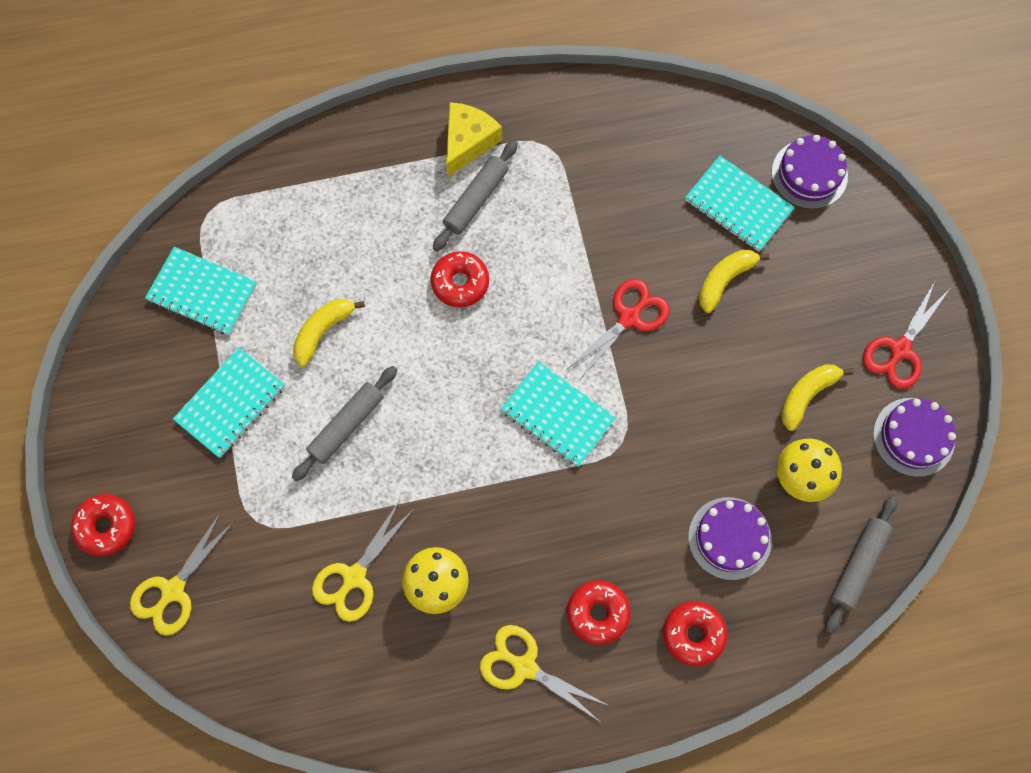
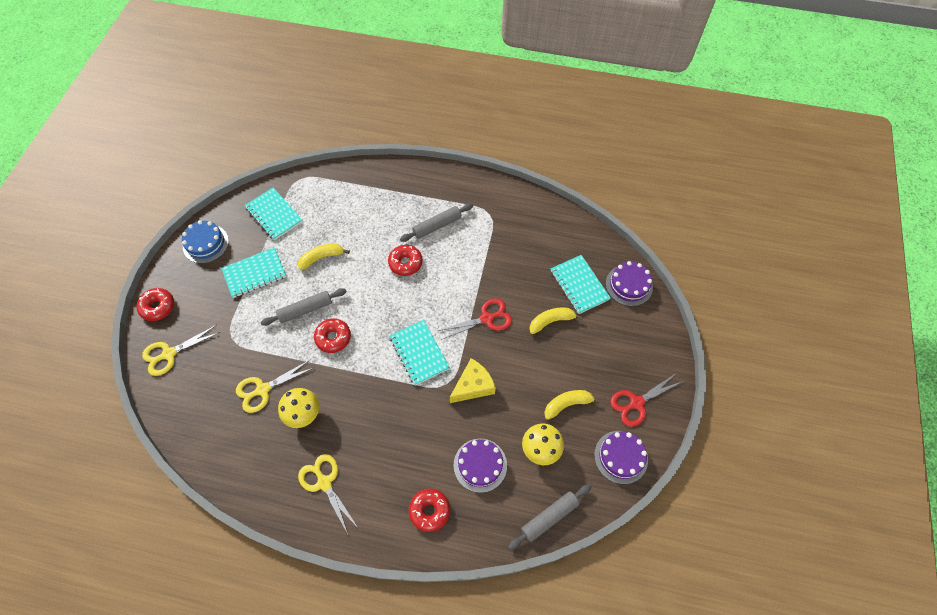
camera: 25 degrees right, 10 degrees down
(118, 389) = (206, 244): none -> blue cake
(468, 142) = (449, 196): yellow cheese -> yellow cheese (473, 386)
(597, 613) = (381, 472): red donut -> red donut (333, 338)

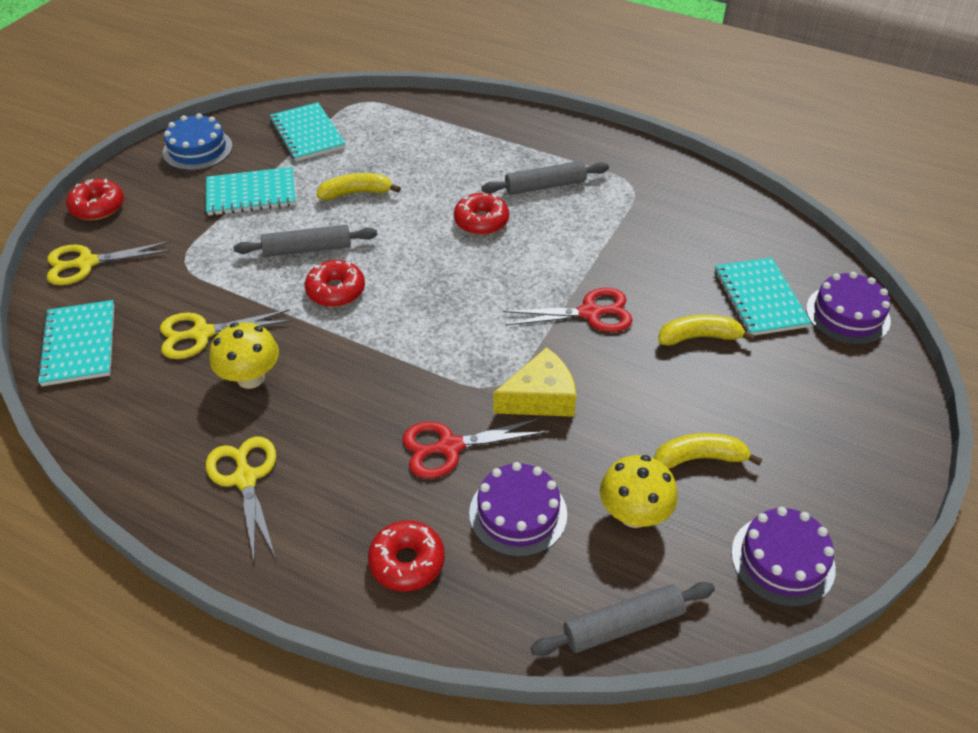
camera: 15 degrees right, 15 degrees down
(419, 353) = (464, 336): turquoise notebook -> turquoise notebook (79, 345)
(636, 403) = (830, 483): red scissors -> red scissors (450, 447)

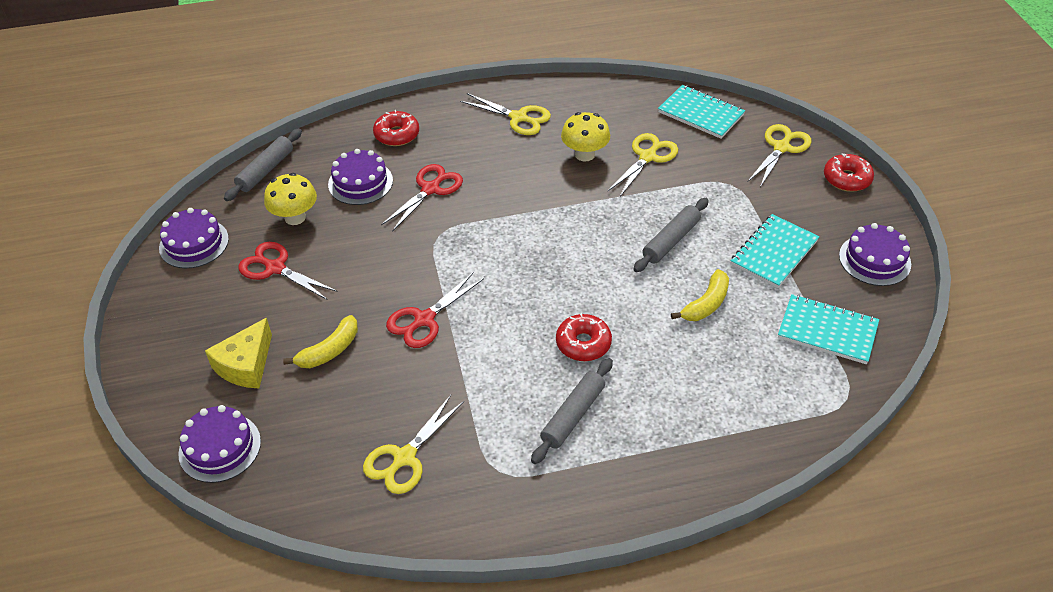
camera: 140 degrees right, 0 degrees up
(197, 149) = (874, 260): blue cake -> purple cake
(336, 291) = (611, 227): red donut -> none
(540, 398) = (404, 244): yellow cheese -> yellow cheese (246, 365)
(694, 228) = (405, 457): none -> yellow scissors
(699, 458) = (275, 268): yellow banana -> red scissors
(759, 299) = (302, 416): turquoise notebook -> none

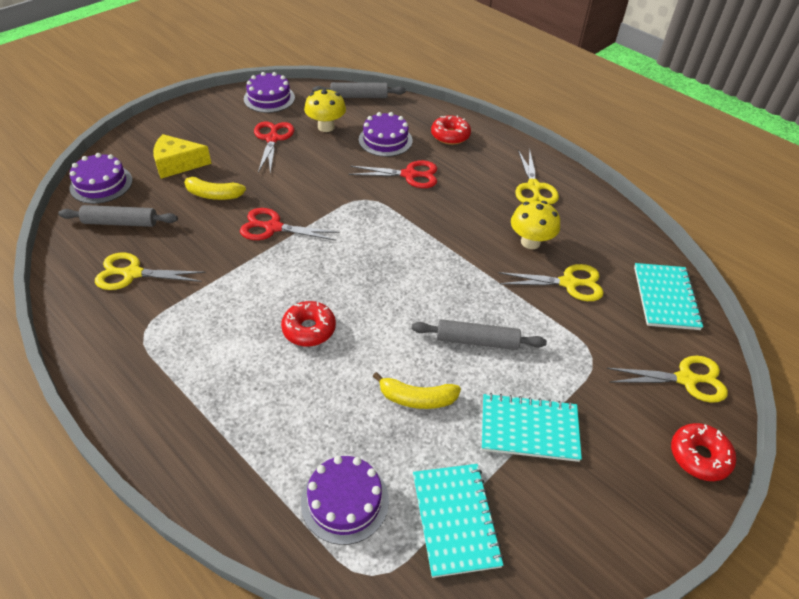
camera: 55 degrees right, 0 degrees up
(573, 415) = (225, 354): grey rolling pin -> grey rolling pin (120, 222)
(874, 260) = (598, 530): purple cake -> purple cake (345, 501)

